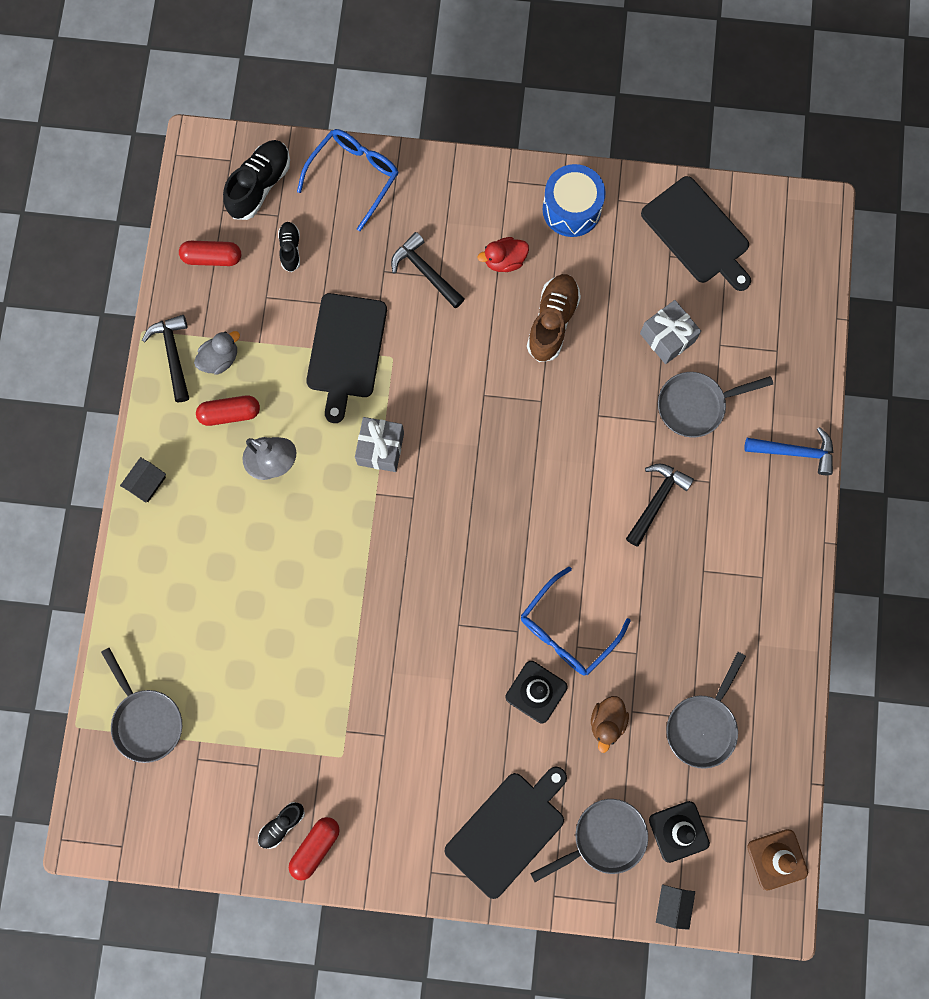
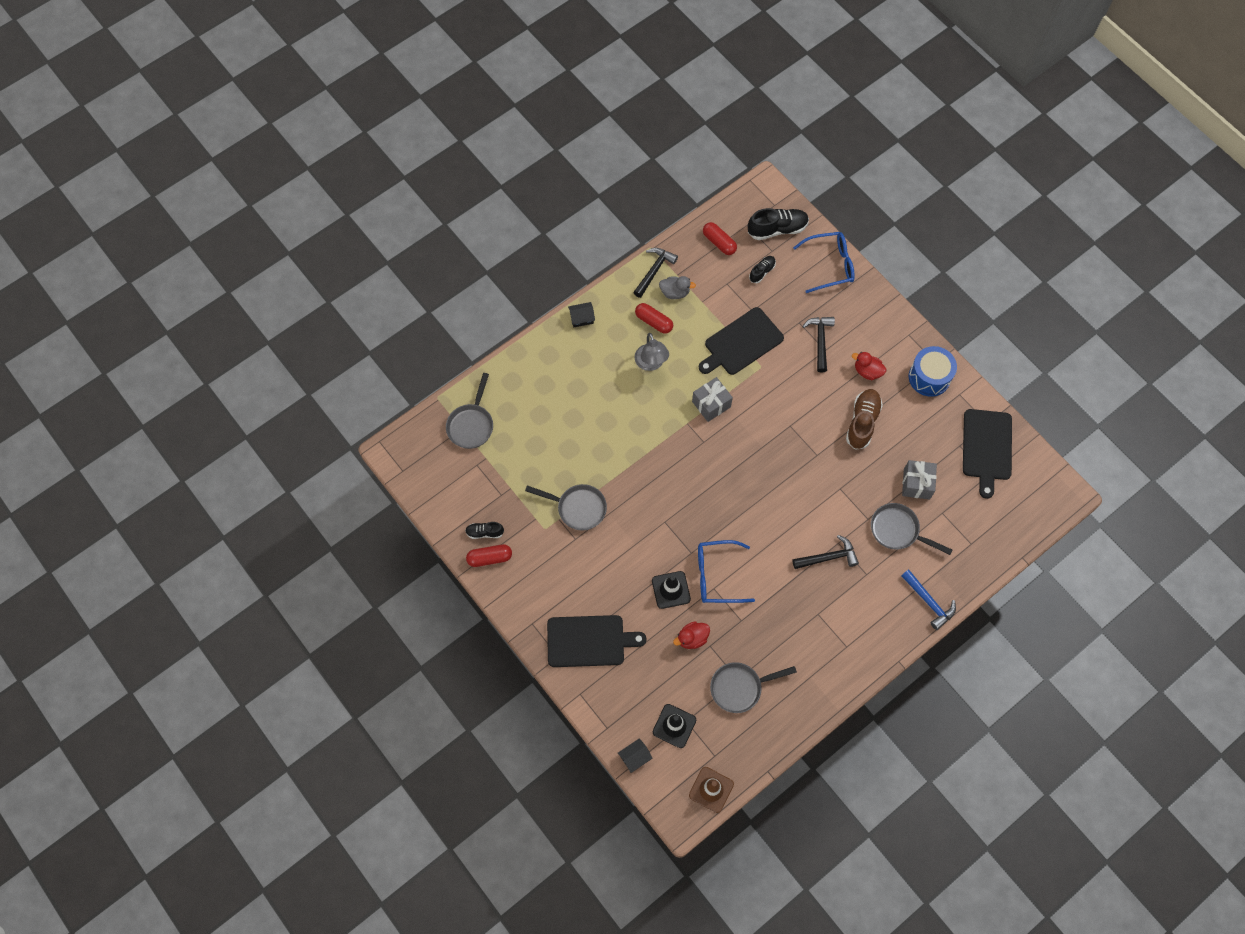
camera: 45 degrees right, 10 degrees down
(552, 322) = (862, 422): brown shoe -> brown shoe turned 45 degrees counterclockwise
(604, 838) = (633, 691): grey pan -> grey pan (578, 508)
(607, 722) = (692, 638): brown duck -> red duck

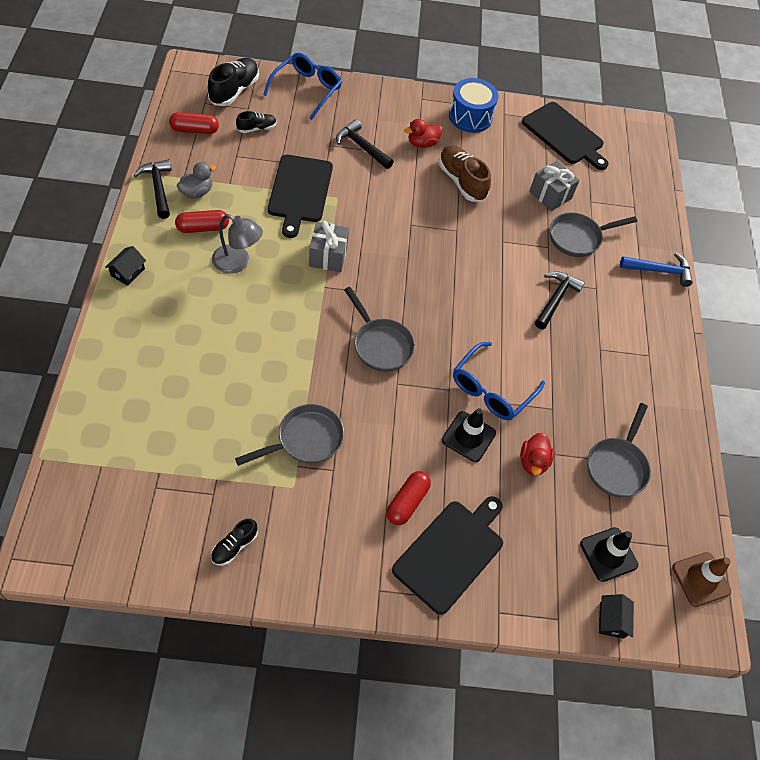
camera: 55 degrees left, 10 degrees down
(471, 425) = (109, 453): grey pan -> grey pan (380, 344)
(489, 558) = (267, 567): red capsule -> red capsule (407, 502)
(762, 272) = (257, 128): black shoe -> black shoe turned 75 degrees clockwise

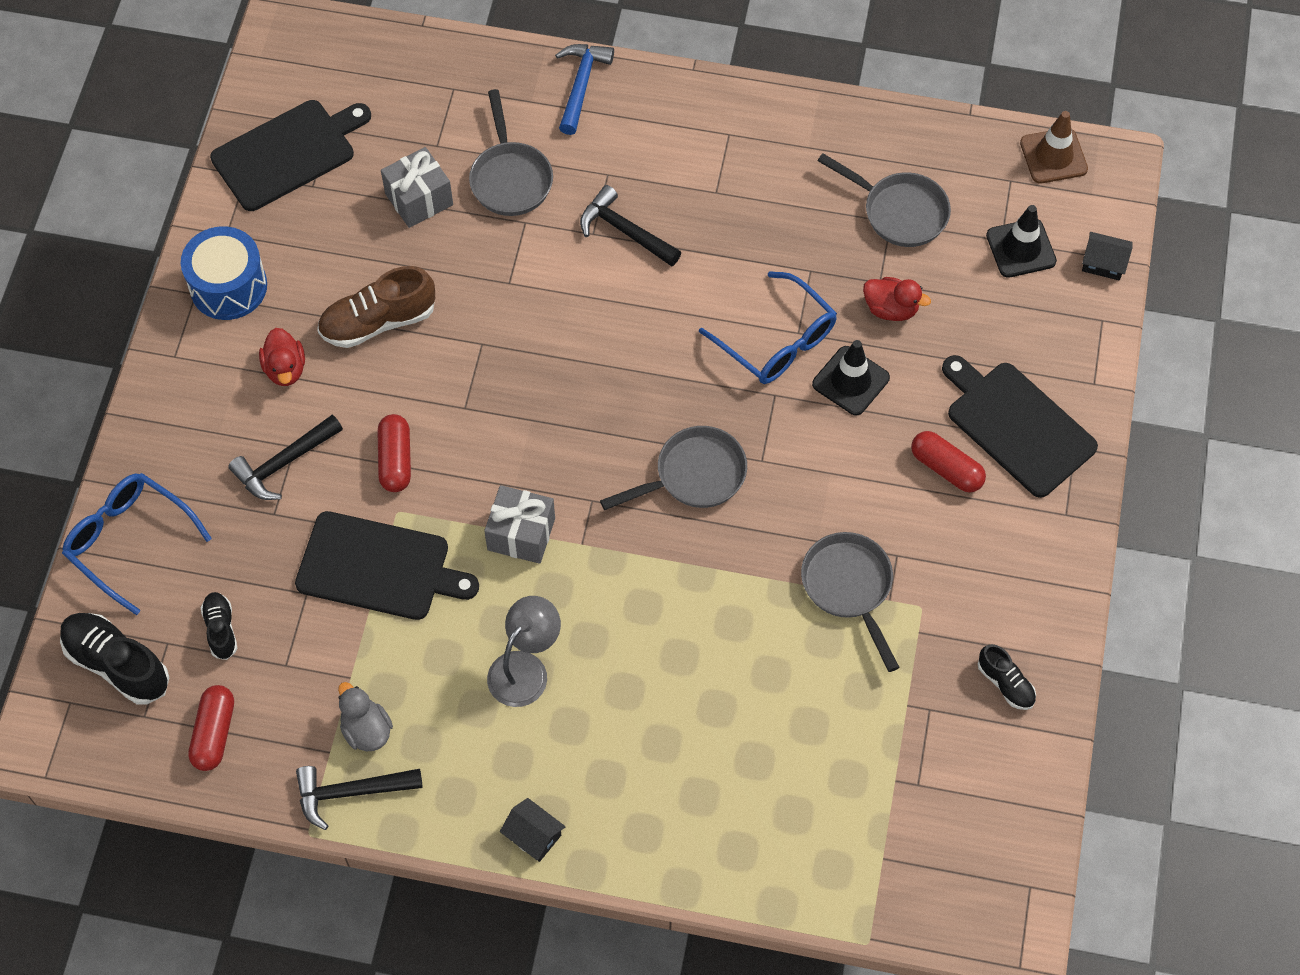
camera: 75 degrees left, 5 degrees up
(203, 228) = (447, 720): red capsule -> red capsule (395, 460)

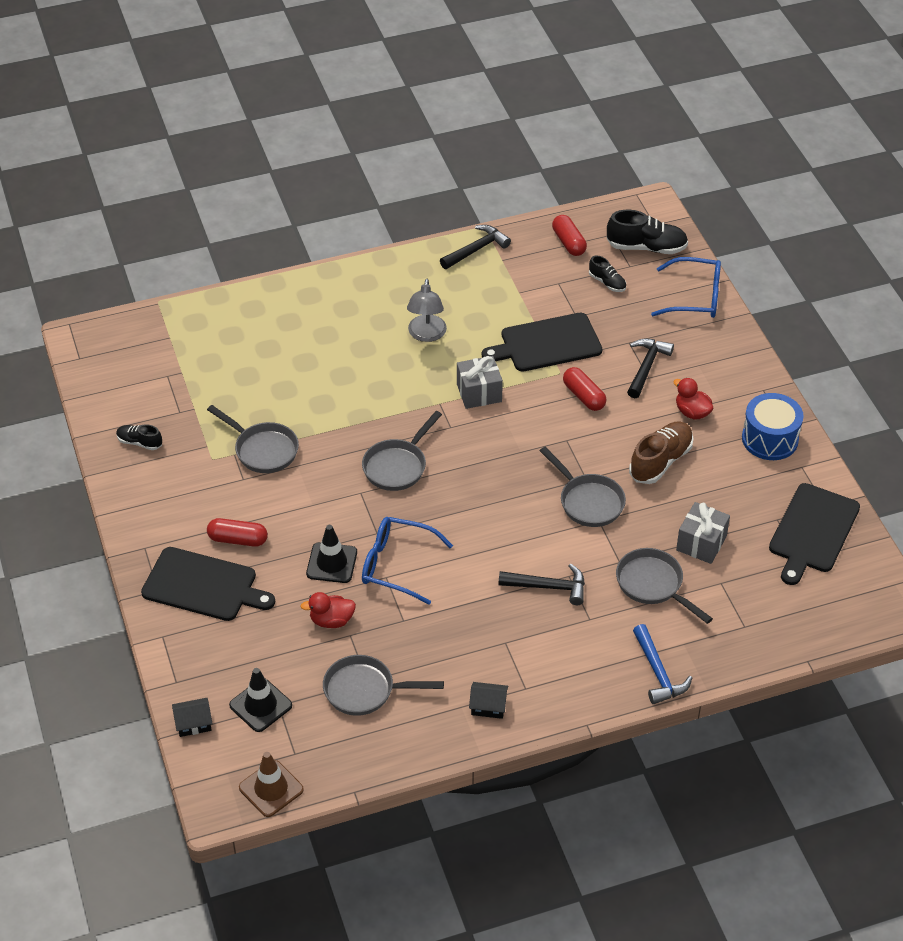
camera: 150 degrees right, 15 degrees down
(366, 730) = (491, 275): grey duck -> none
(502, 312) = (588, 501): none -> grey pan
(533, 835) = (366, 271): black house -> black house (488, 706)

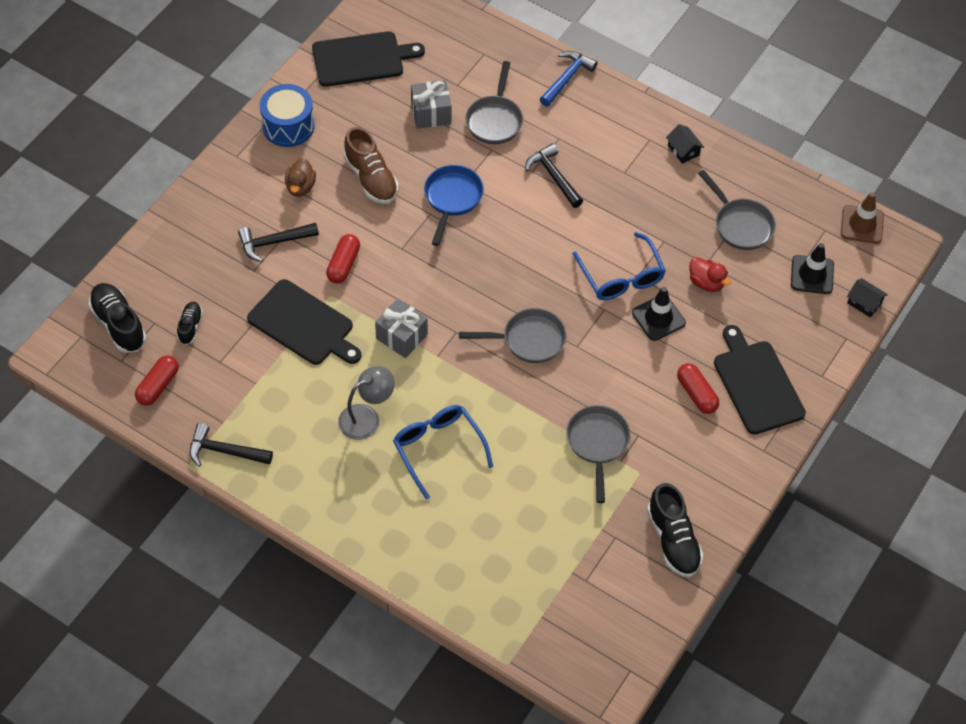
camera: 130 degrees left, 10 degrees up
(139, 442) = (673, 540): black shoe -> black shoe, size x1.78
(588, 501) = (452, 199): grey pan -> blue pan
(660, 461) = (371, 178): brown shoe -> brown shoe turned 120 degrees counterclockwise
(692, 412) = (300, 187): red duck -> brown duck
(695, 297) = (159, 255): blue glasses -> blue glasses (438, 449)

